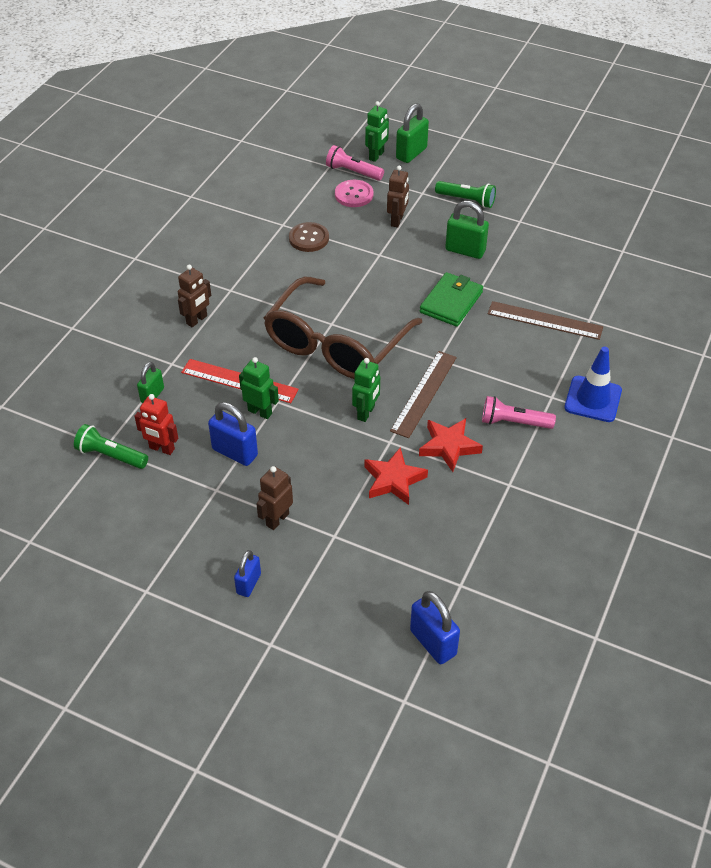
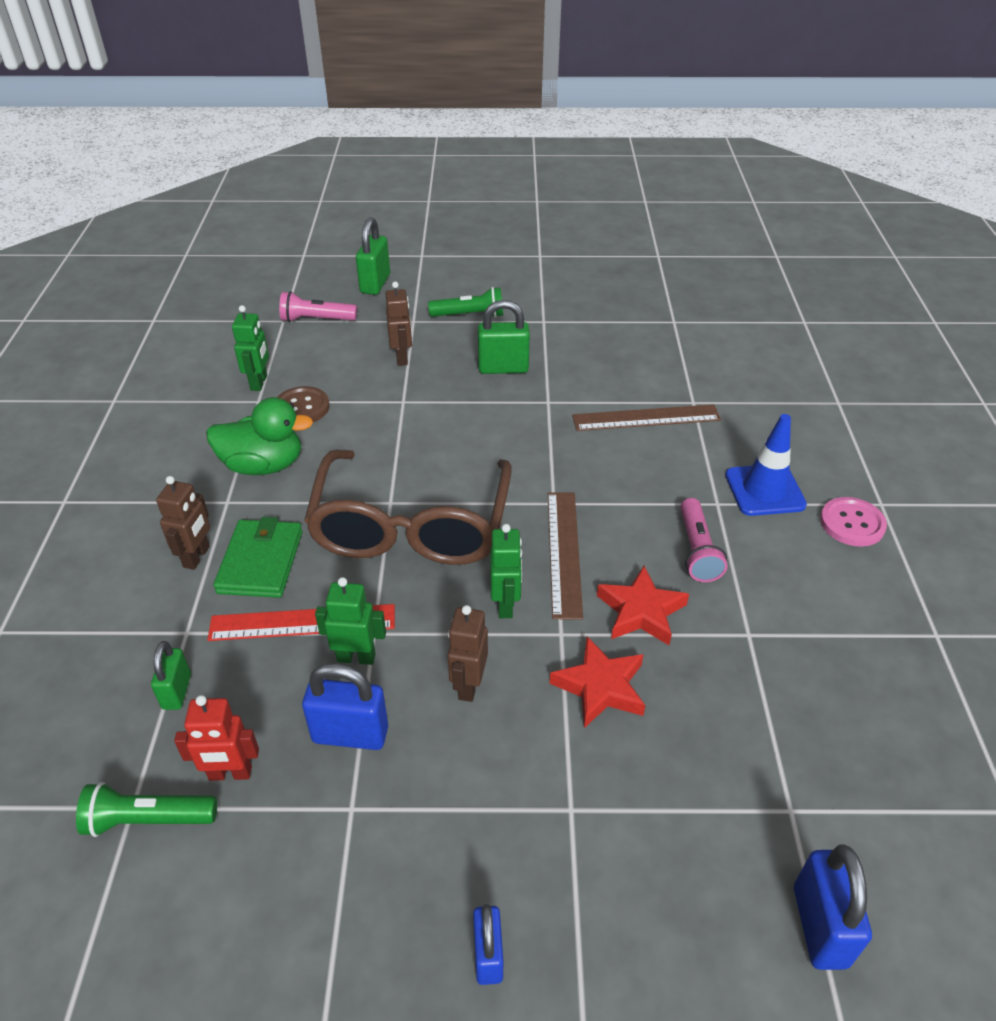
camera: 25 degrees left, 5 degrees down
(264, 272) = (263, 465): none -> green duck
(277, 519) = (472, 819): brown robot -> brown robot (468, 685)
(354, 195) = (332, 343): pink button -> pink button (852, 523)
(376, 156) = (335, 296): green robot -> green robot (259, 383)
(433, 642) = (819, 926): blue padlock -> blue padlock turned 60 degrees clockwise
(451, 302) = (524, 430): green wallet -> green wallet (260, 562)
(513, 422) = (697, 550): pink flashlight -> pink flashlight turned 75 degrees counterclockwise

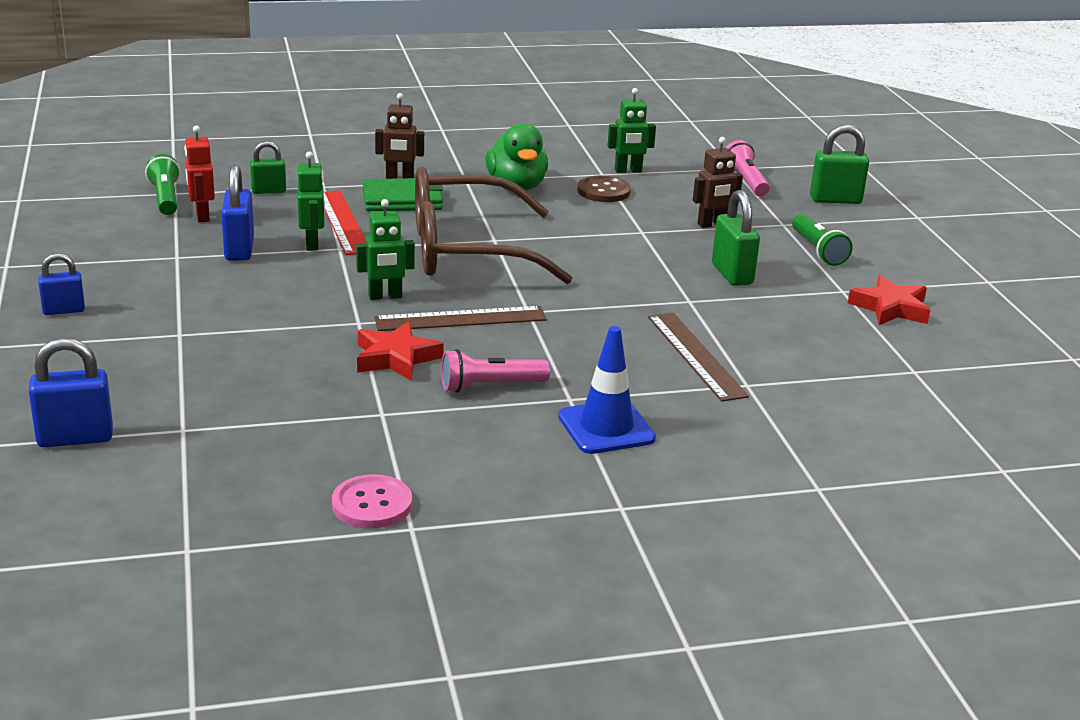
camera: 75 degrees right, 15 degrees down
(468, 685) = (293, 287): brown robot -> none
(600, 686) = (302, 341): red star -> red star (890, 308)
(852, 523) = (574, 483): pink button -> pink button (372, 504)

